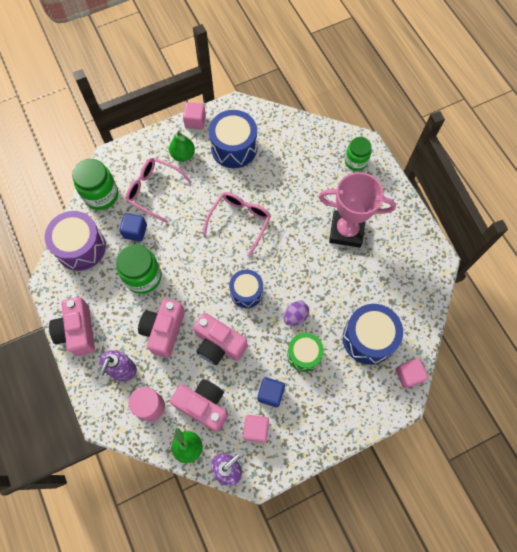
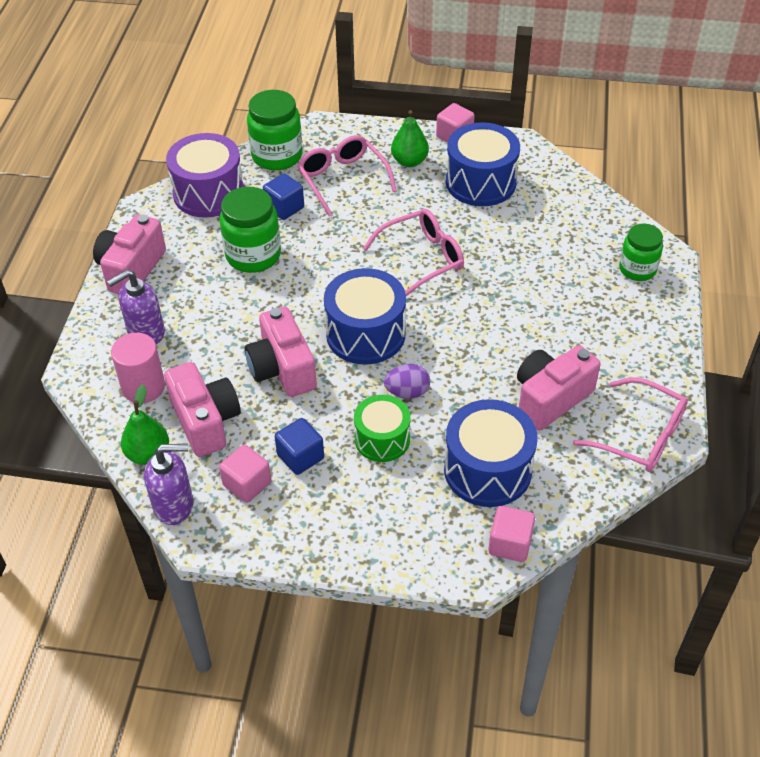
camera: 35 degrees right, 20 degrees down
(164, 331) = (229, 320): pink camera -> pink camera (550, 398)
(246, 292) = (365, 334): blue drum -> blue drum, size x1.55
(346, 231) = (559, 336): pink trophy -> none
(425, 269) = (641, 436): none -> pink glasses

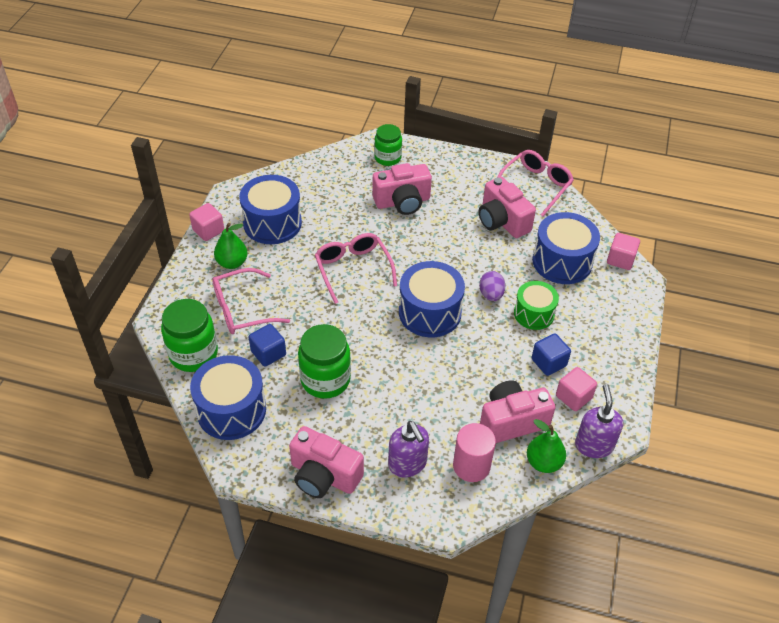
camera: 85 degrees left, 0 degrees up
(208, 193) = (231, 410): purple drum -> blue drum
(282, 369) = (461, 368): pink camera -> pink camera (402, 202)

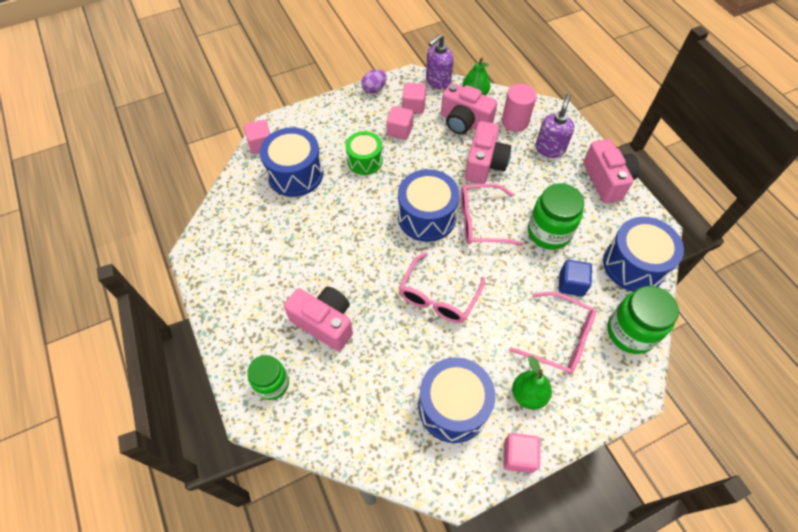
camera: 130 degrees left, 10 degrees up
(491, 295) = (372, 194): purple egg -> purple egg (374, 89)
(502, 221) = (283, 236): pink camera -> pink camera (484, 164)
(536, 185) = (214, 241): pink glasses -> pink glasses (480, 221)
(548, 362) = (399, 131): blue cube -> pink cube

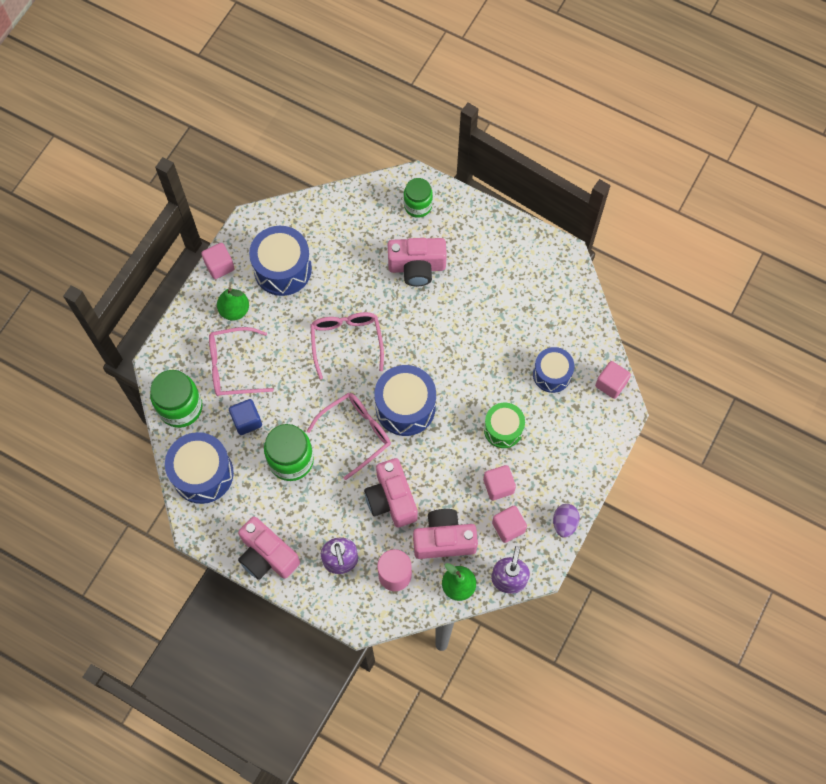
camera: 145 degrees right, 10 degrees up
(295, 174) = (552, 374): blue drum -> blue drum, size x0.65

